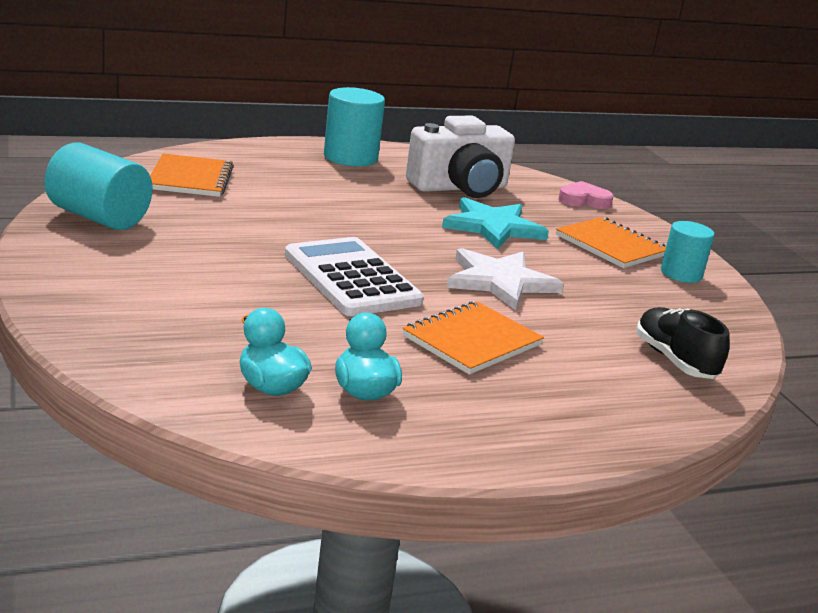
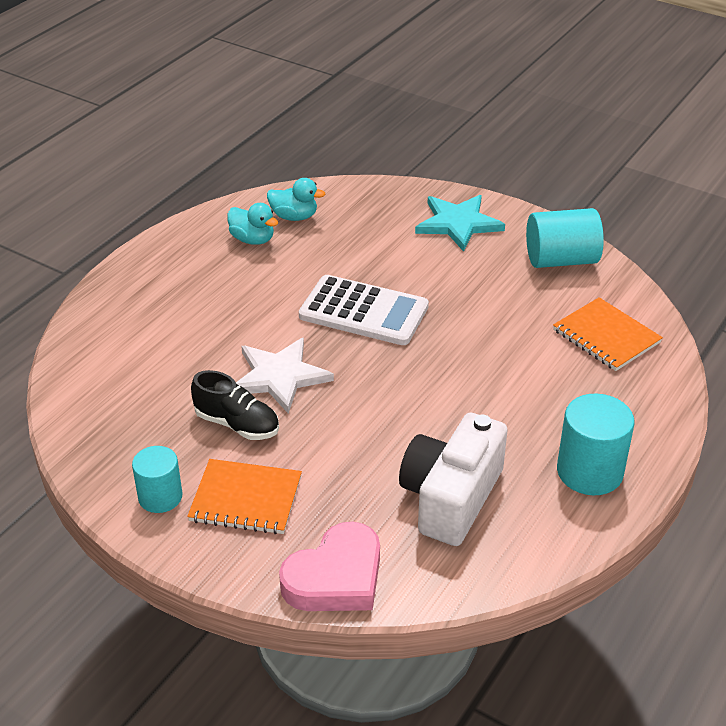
camera: 145 degrees right, 15 degrees up
(472, 341) = (239, 307): orange notebook -> none
(493, 227) = (356, 449): turquoise star -> turquoise star (458, 224)
(584, 200) = (336, 577): pink heart -> pink heart, size x1.63
(674, 360) = (108, 373): black shoe -> black shoe (237, 424)

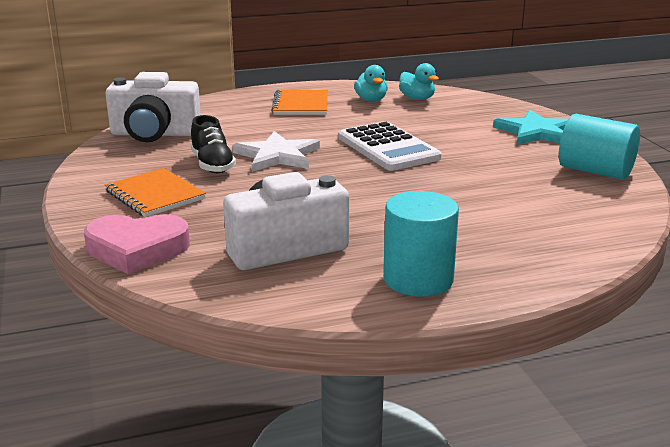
camera: 40 degrees right, 15 degrees down
(105, 408) = (154, 134): none -> white camera
(160, 497) = (112, 176): turquoise cylinder -> none
(606, 336) = (566, 219): orange notebook -> orange notebook (301, 105)

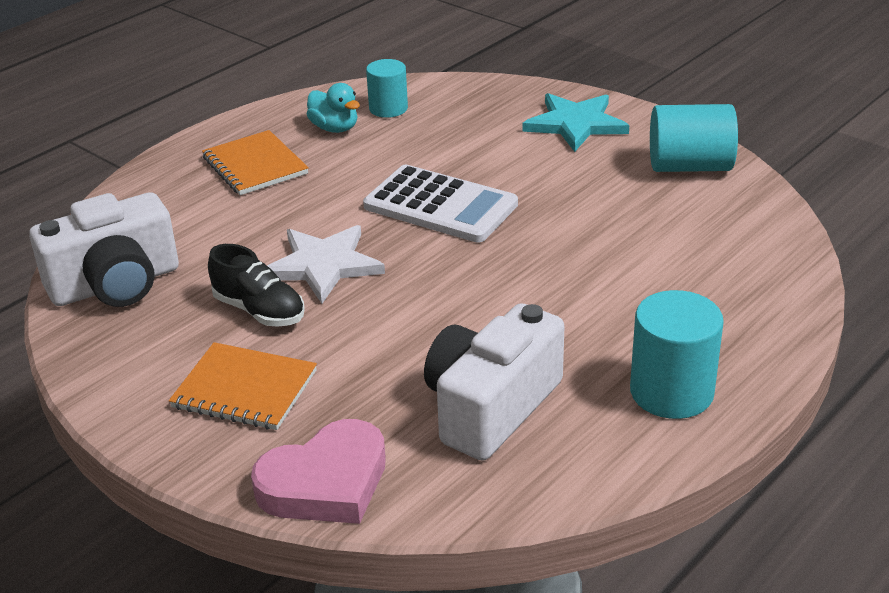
camera: 30 degrees left, 10 degrees up
(417, 98) = (388, 108): turquoise duck -> turquoise cylinder

